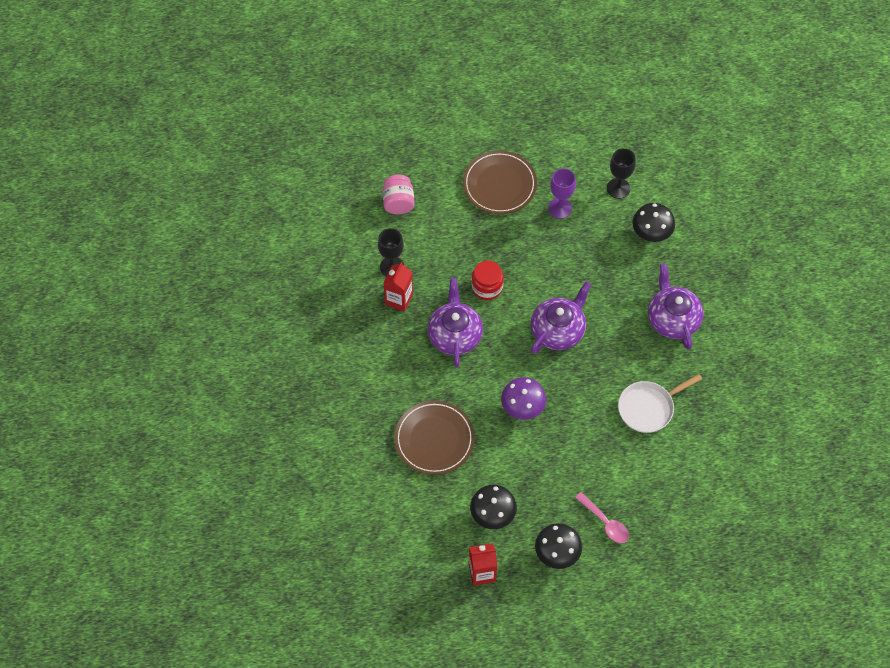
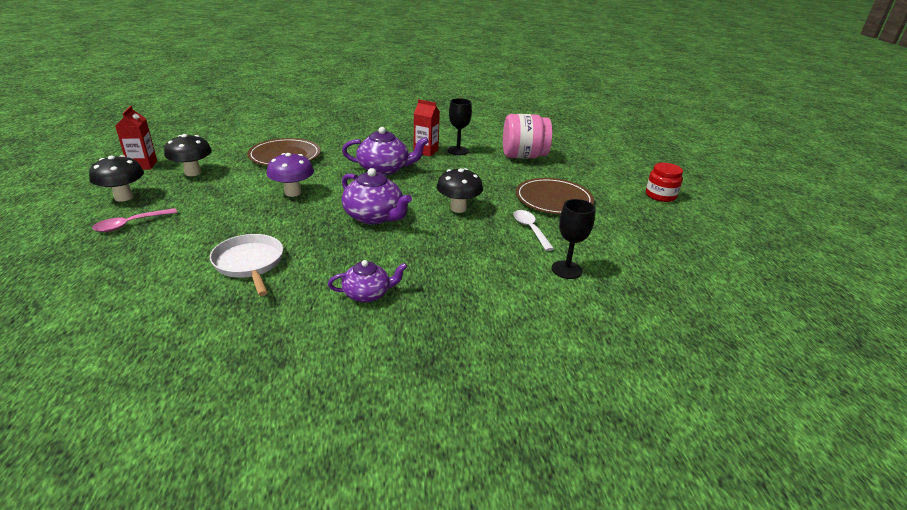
camera: 90 degrees right, 30 degrees down
(398, 202) = (523, 156): pink jar -> pink jar, size x1.54
(487, 287) = (433, 186): red jar -> red jar (660, 195)
(560, 208) = (530, 229): purple goblet -> white spoon
(651, 234) = (500, 289): black mushroom -> black mushroom (458, 208)
(672, 319) = (367, 294): purple teapot -> purple teapot, size x0.63

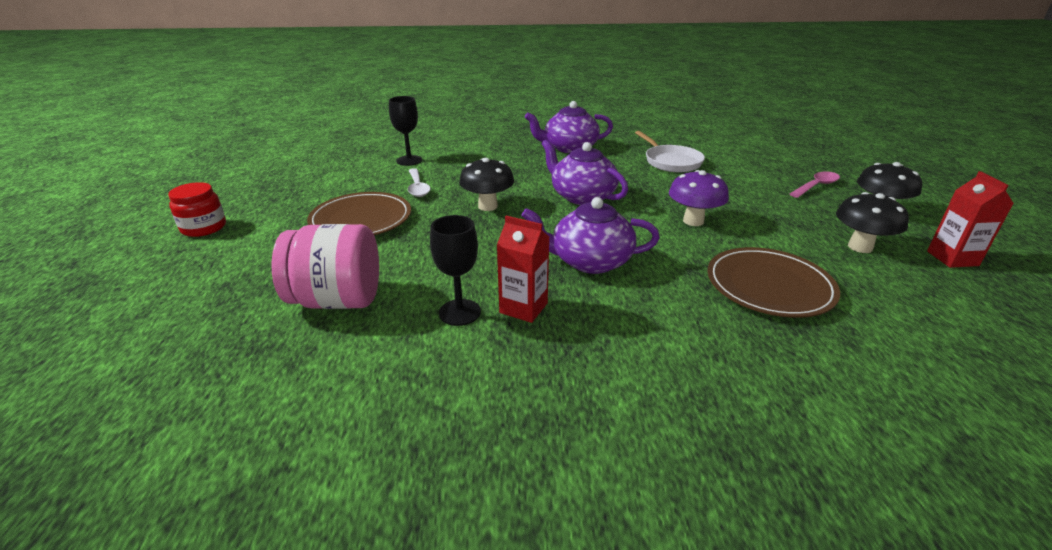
camera: 175 degrees left, 0 degrees up
(367, 294) = (569, 148): purple teapot -> purple teapot, size x1.58

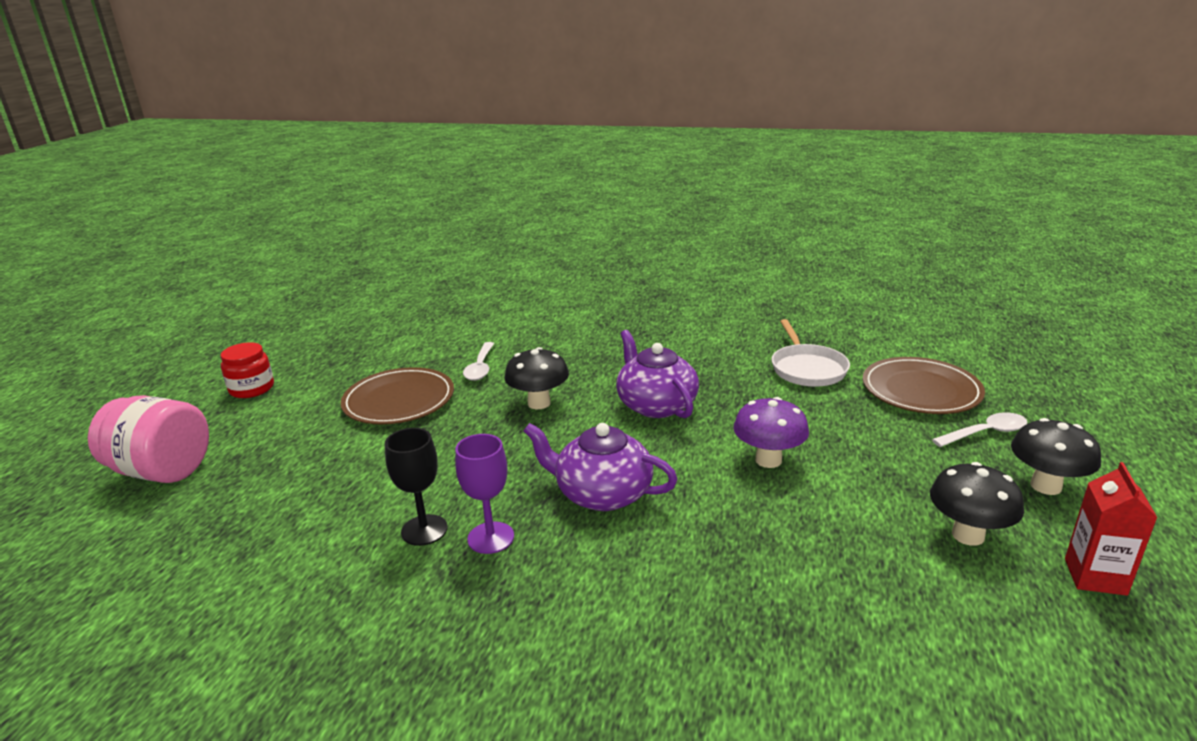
camera: 20 degrees right, 5 degrees down
(337, 300) = (321, 493): pink jar -> pink jar (162, 471)
(409, 160) = (494, 330): black goblet -> none
(523, 308) = (491, 538): red carton -> purple goblet
(569, 148) = (691, 333): purple teapot -> none
(769, 286) = (794, 566): brown plate -> brown plate (921, 390)
(816, 186) = (985, 433): pink spoon -> white spoon

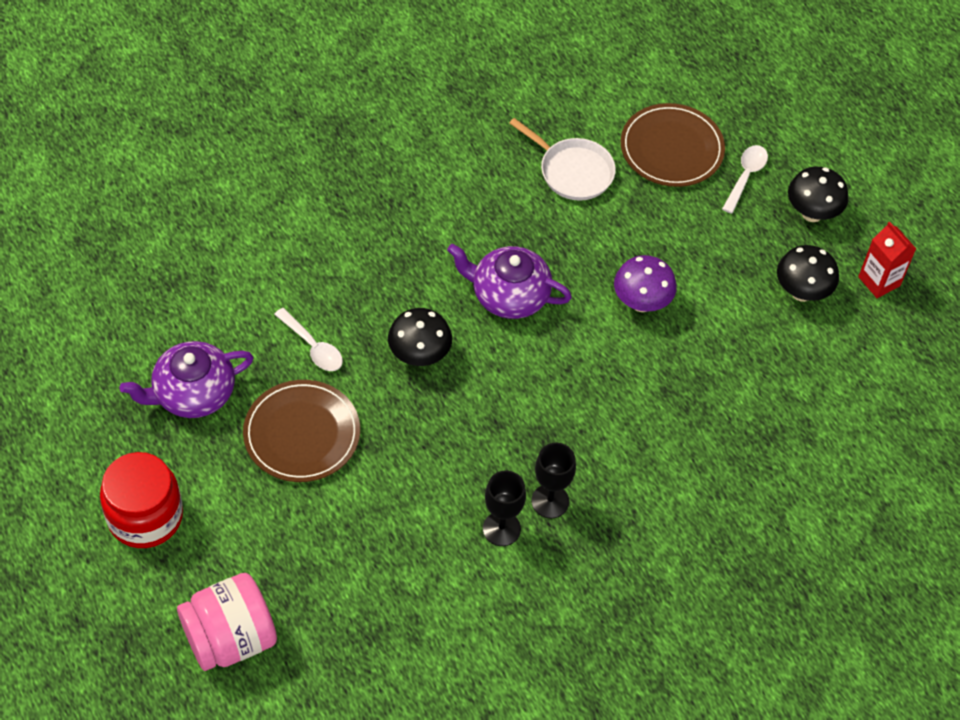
camera: 50 degrees left, 30 degrees up
(252, 389) = (145, 516): red jar -> red jar, size x1.54
(491, 538) = (550, 501): purple goblet -> black goblet
(602, 494) = (573, 413): purple teapot -> purple teapot (193, 393)

